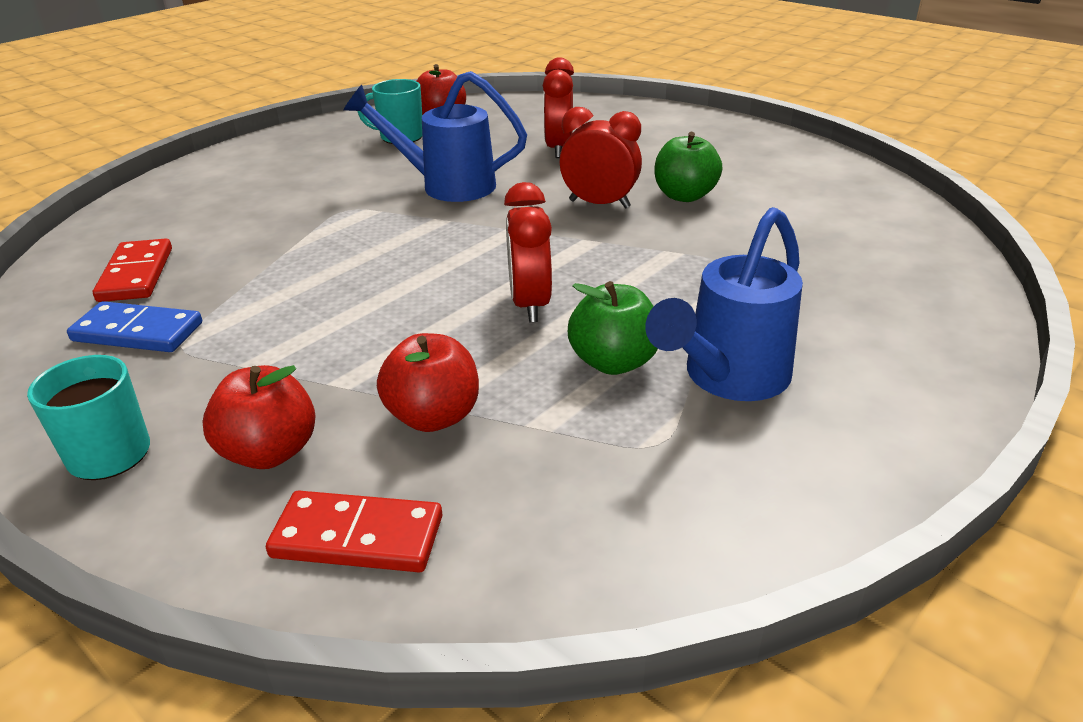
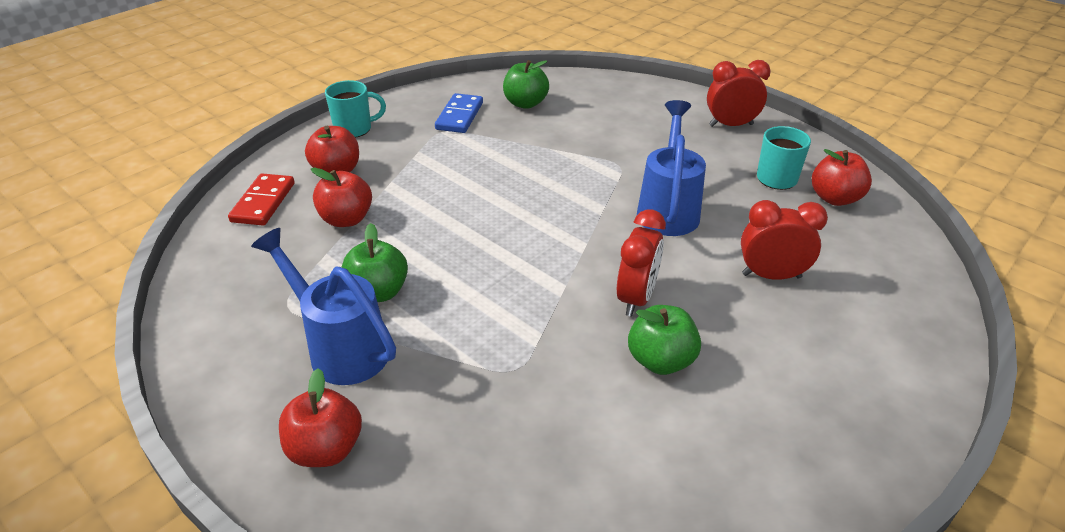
camera: 90 degrees right, 5 degrees up
(136, 274) = (525, 103): red domino -> green apple
(530, 304) = (462, 255): red clock -> red clock (731, 125)
(889, 366) = (326, 449): none -> red apple

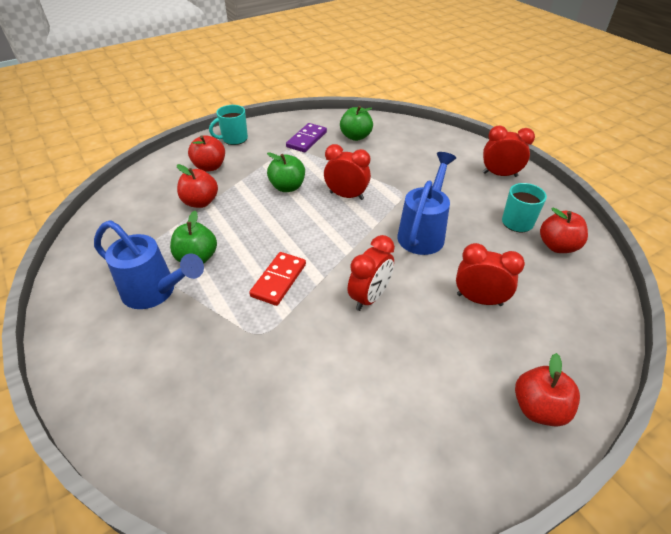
camera: 15 degrees right, 5 degrees up
(263, 202) = (155, 181): red domino -> red domino (278, 280)
(326, 449) = (114, 363): red apple -> red apple (538, 408)
(340, 347) = (156, 292): blue watering can -> blue watering can turned 150 degrees clockwise
(354, 129) = (234, 139): turquoise mug -> turquoise mug turned 150 degrees clockwise
(459, 116) = (306, 139): blue domino -> purple domino
(548, 180) = (346, 196): none -> red clock
(660, 360) = (366, 349): green apple -> green apple (287, 187)

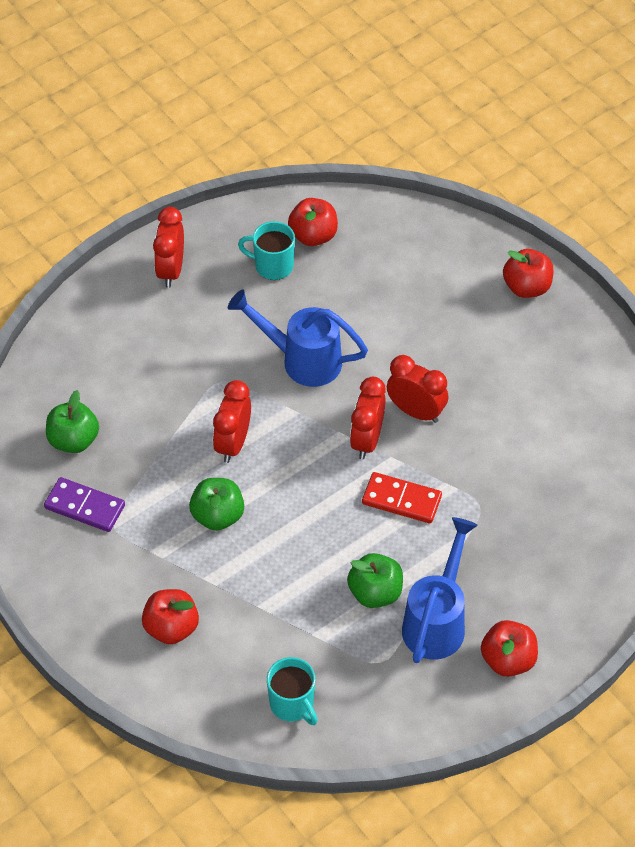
camera: 95 degrees left, 10 degrees up
(200, 202) = (262, 618): red apple -> red apple (508, 660)
(234, 139) = (86, 612): turquoise mug -> turquoise mug (292, 704)
(479, 299) = (406, 316): red clock -> red clock (367, 440)

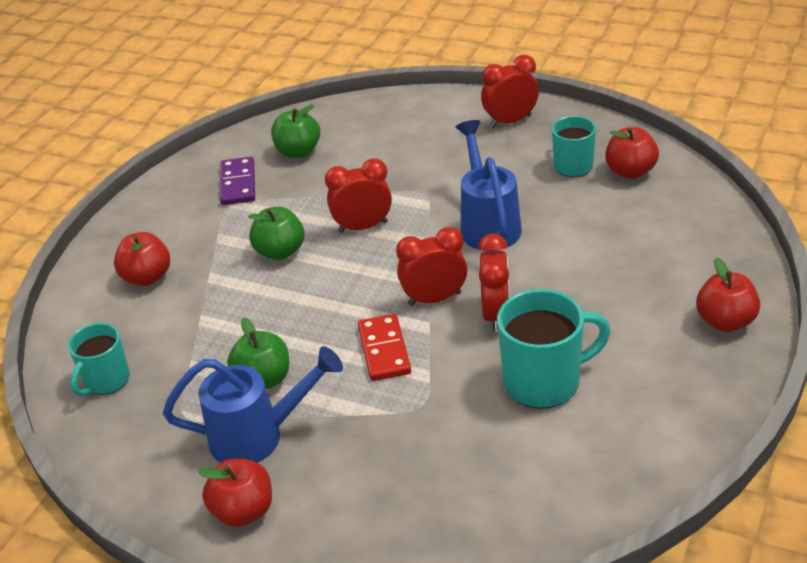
camera: 65 degrees right, 15 degrees down
(509, 421) = (544, 382): none -> turquoise mug

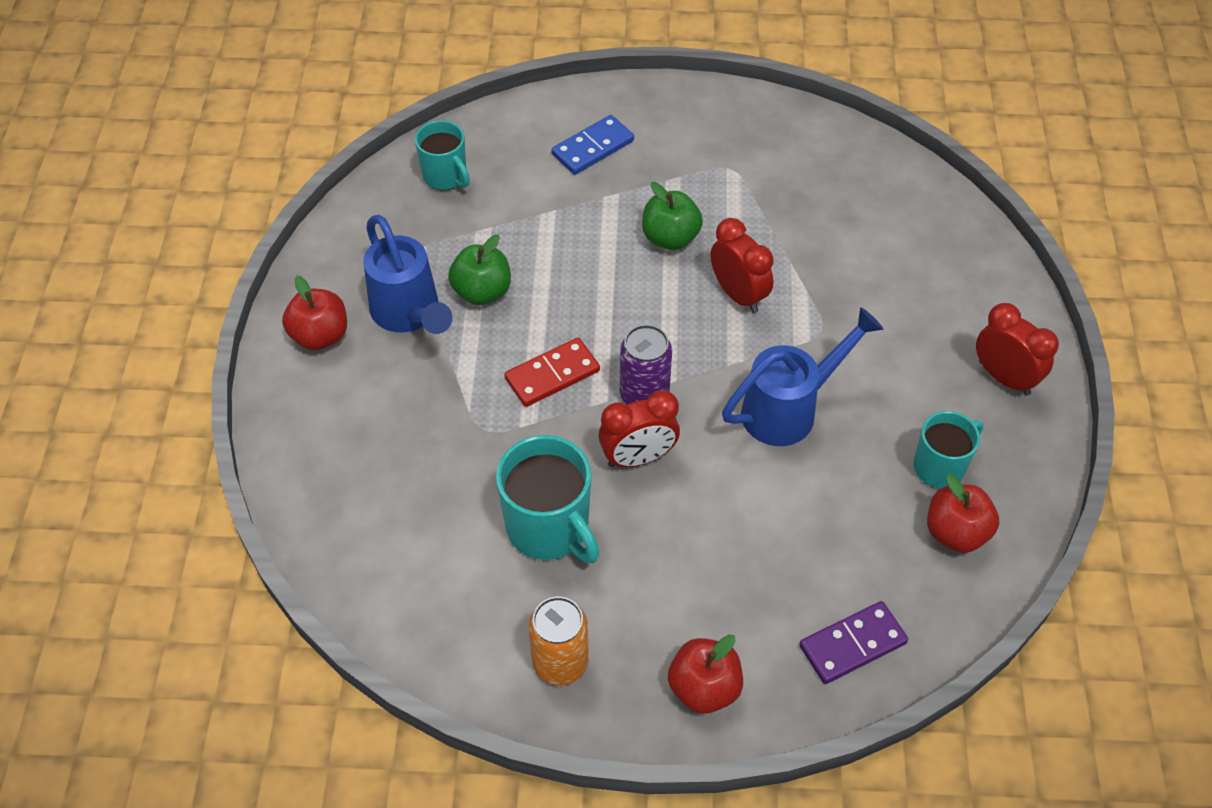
camera: 65 degrees right, 15 degrees up
(106, 381) = (445, 176): turquoise mug -> turquoise mug turned 135 degrees counterclockwise
(147, 277) = (593, 148): red apple -> blue domino
(238, 184) = (767, 161): purple domino -> purple domino (852, 644)
(298, 151) = (847, 192): green apple -> none
(434, 299) = (644, 395): red clock -> purple can
(680, 400) = (560, 663): none -> orange can

